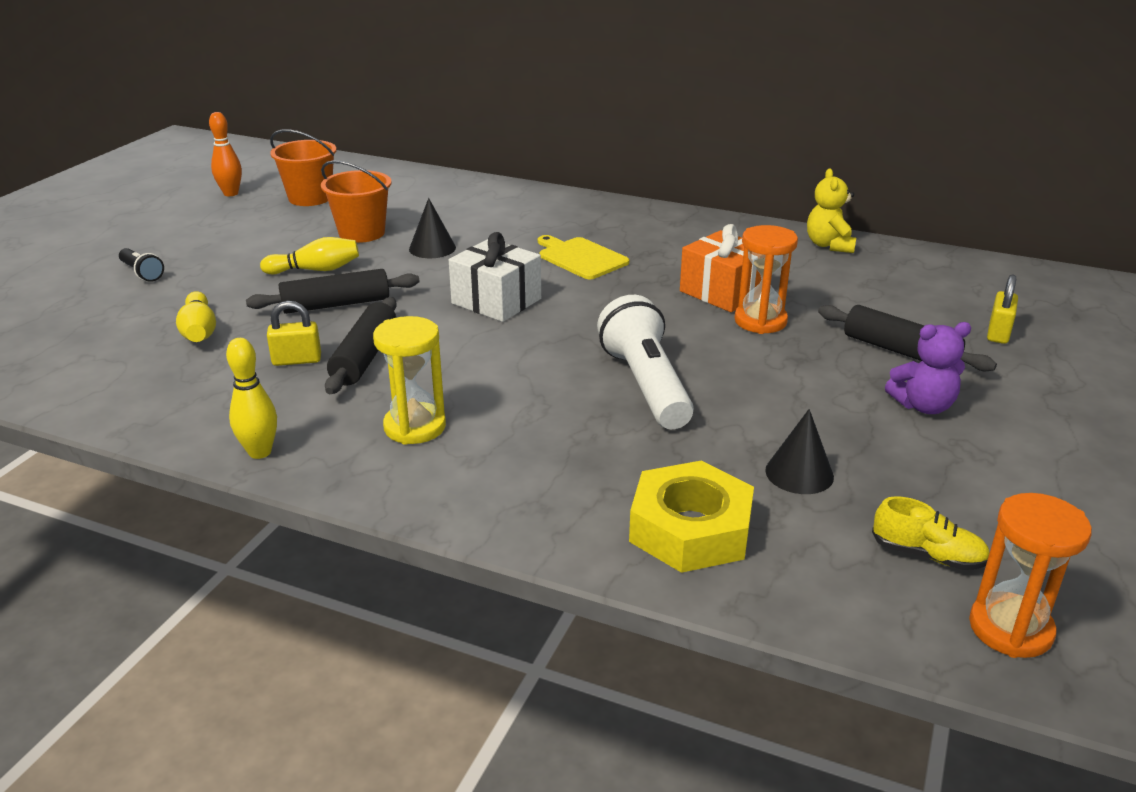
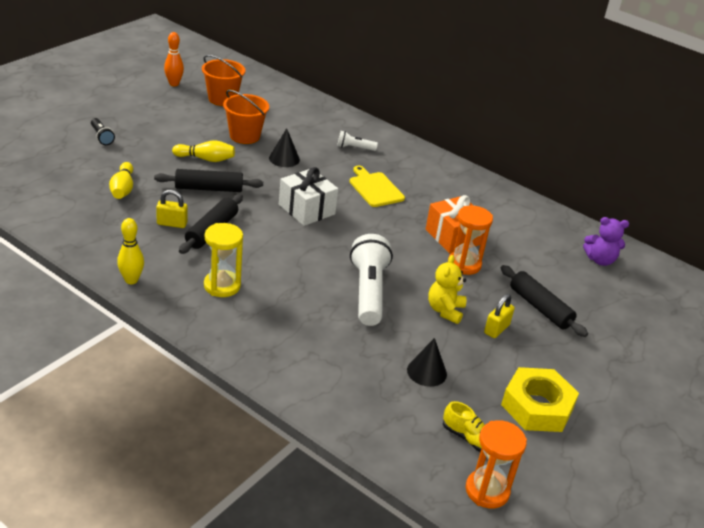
camera: 10 degrees right, 5 degrees up
(525, 218) = (354, 148): none -> white flashlight
(690, 529) = (346, 388): yellow nut -> yellow nut (537, 406)
(829, 245) = (545, 217): yellow teddy bear -> yellow teddy bear (445, 310)
(923, 406) = (529, 348): purple teddy bear -> purple teddy bear (600, 260)
(998, 333) = (613, 311): yellow padlock -> yellow padlock (496, 329)

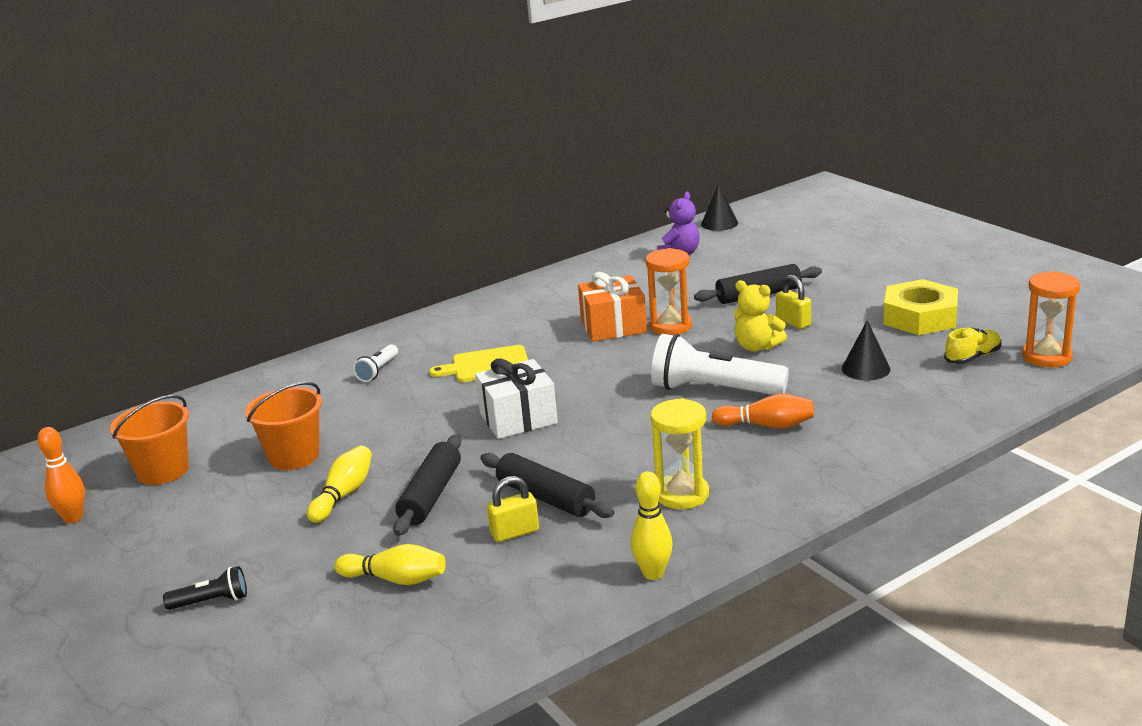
camera: 65 degrees left, 10 degrees down
(172, 223) = (515, 532): yellow padlock -> yellow padlock turned 45 degrees clockwise
(284, 159) = (378, 427): black cone -> black cone (719, 223)
(321, 320) = (767, 425): none -> orange bowling pin

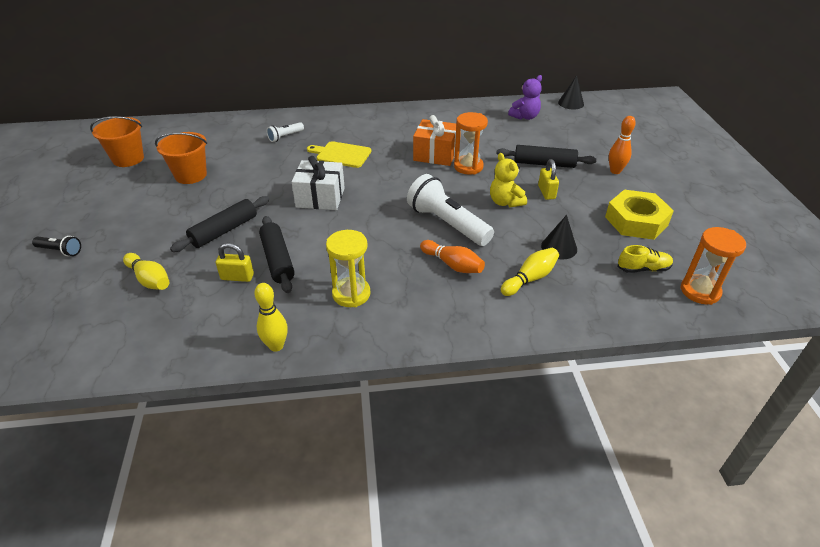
camera: 25 degrees right, 15 degrees up
(73, 518) = (64, 171): orange bowling pin -> orange bowling pin (615, 171)
(344, 495) = (186, 210): yellow bowling pin -> yellow bowling pin (530, 279)

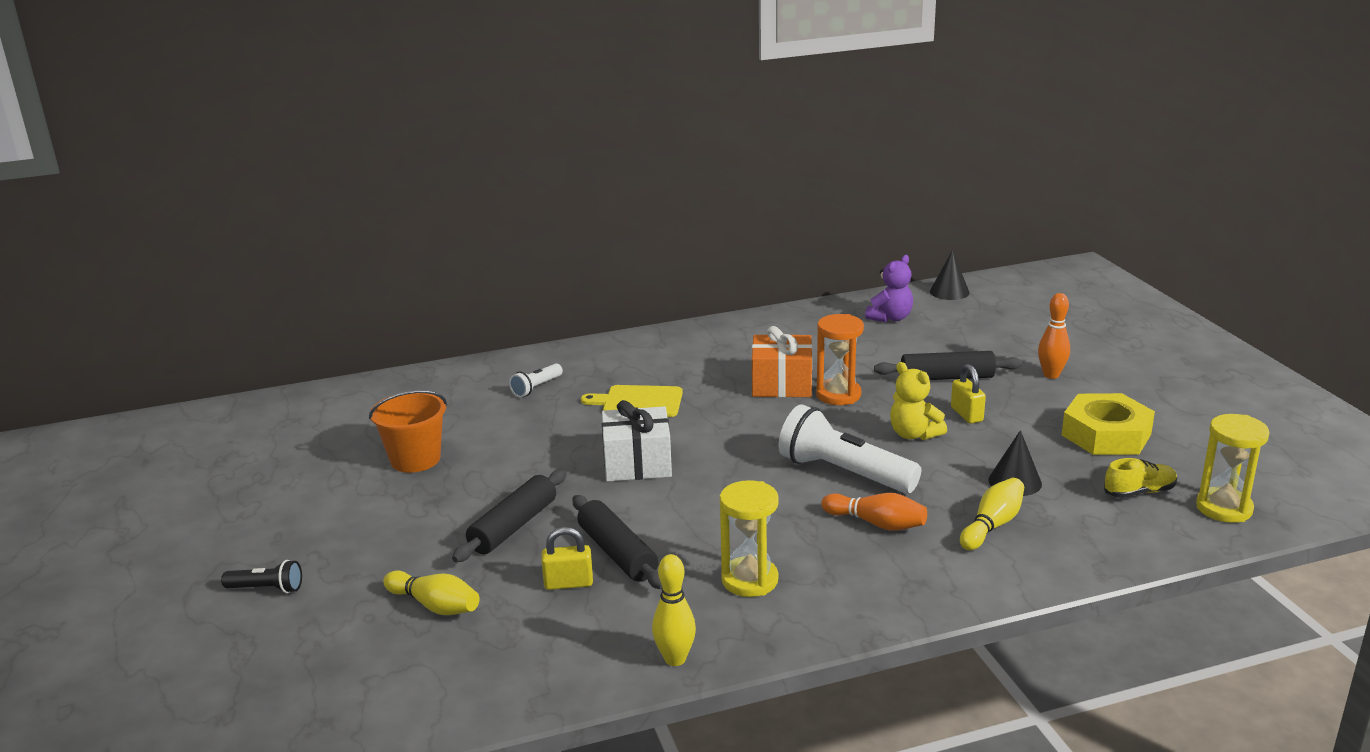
camera: 10 degrees left, 15 degrees down
(128, 159) = (297, 449): orange bucket -> none
(700, 291) = (1224, 508): orange hourglass -> yellow hourglass

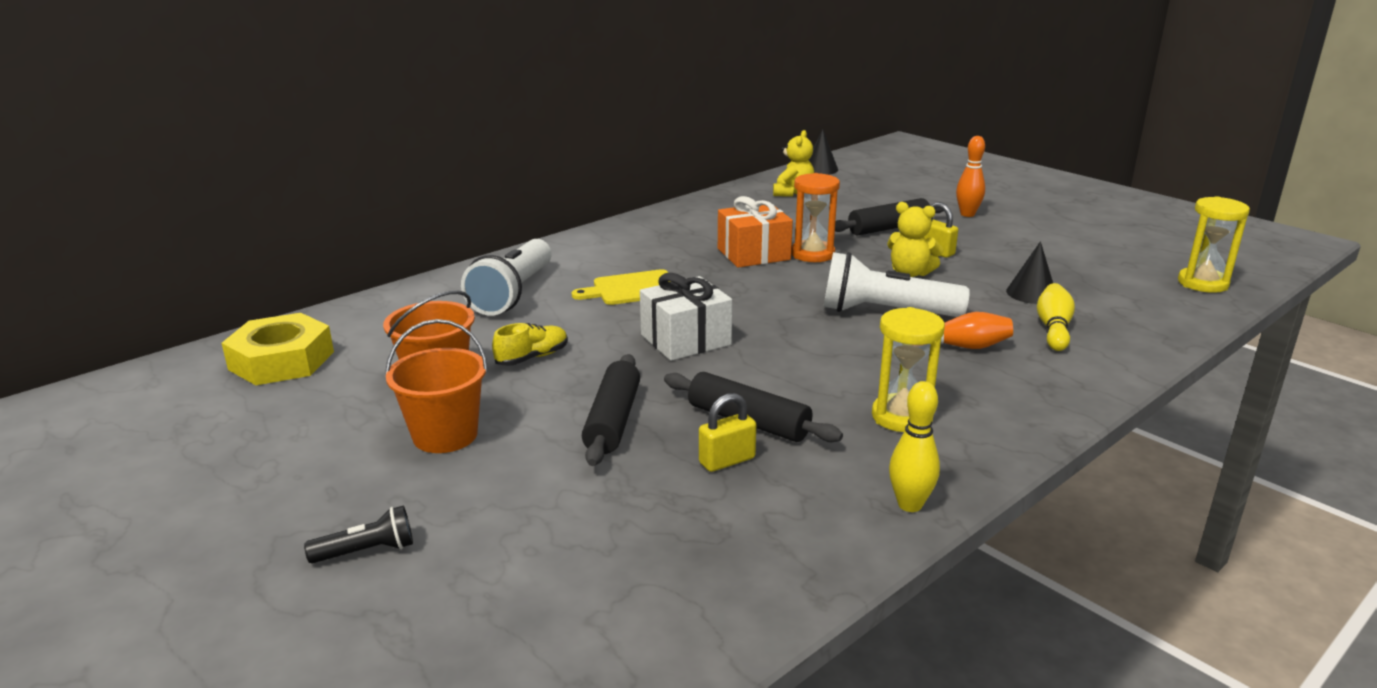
camera: 25 degrees left, 0 degrees up
(384, 510) = (445, 435): none -> orange bucket
(435, 605) = (599, 518): yellow bowling pin -> none
(536, 388) = (513, 294): white flashlight -> white flashlight, size x2.06
(890, 318) = (793, 193): purple teddy bear -> yellow teddy bear
(1106, 434) = (1058, 248): yellow nut -> yellow nut (281, 360)
(1139, 492) = (1131, 283): yellow shoe -> yellow shoe (532, 357)

